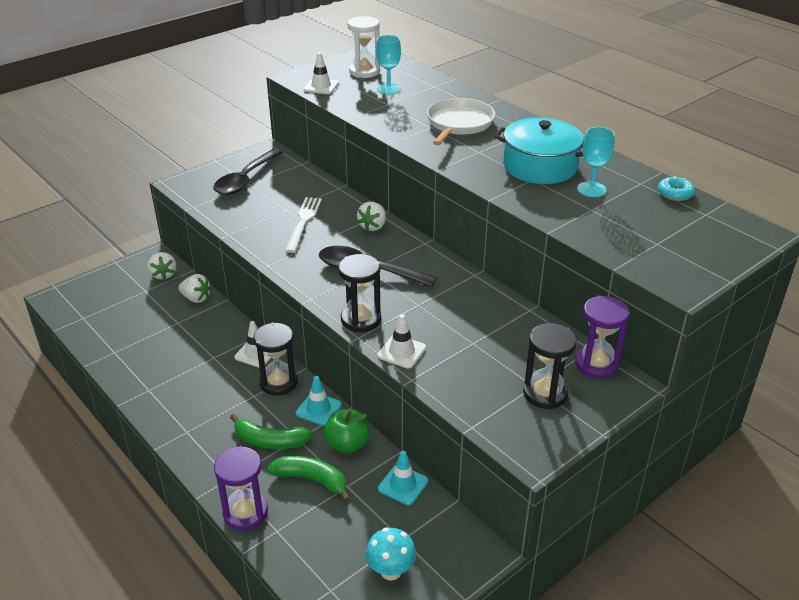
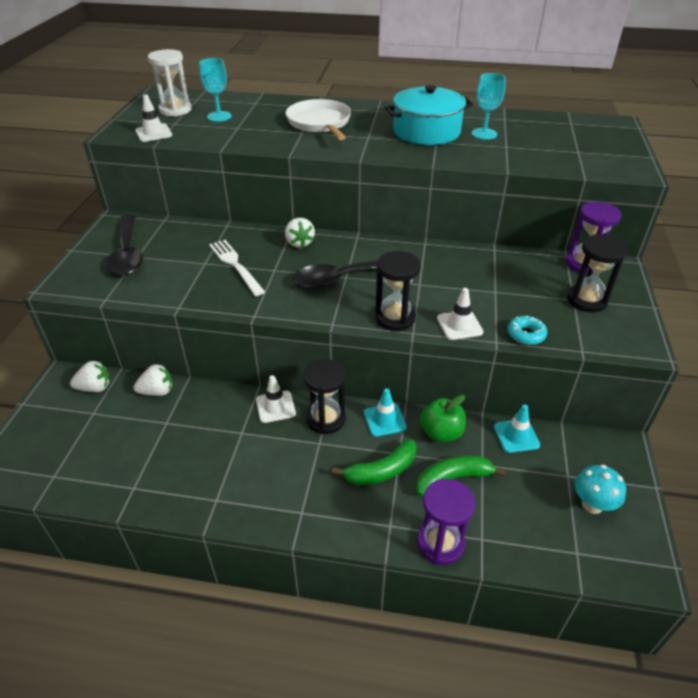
camera: 40 degrees left, 5 degrees up
(163, 274) = (95, 388): white strawberry -> white strawberry turned 45 degrees counterclockwise
(675, 193) = (534, 117): turquoise donut -> turquoise donut (526, 334)

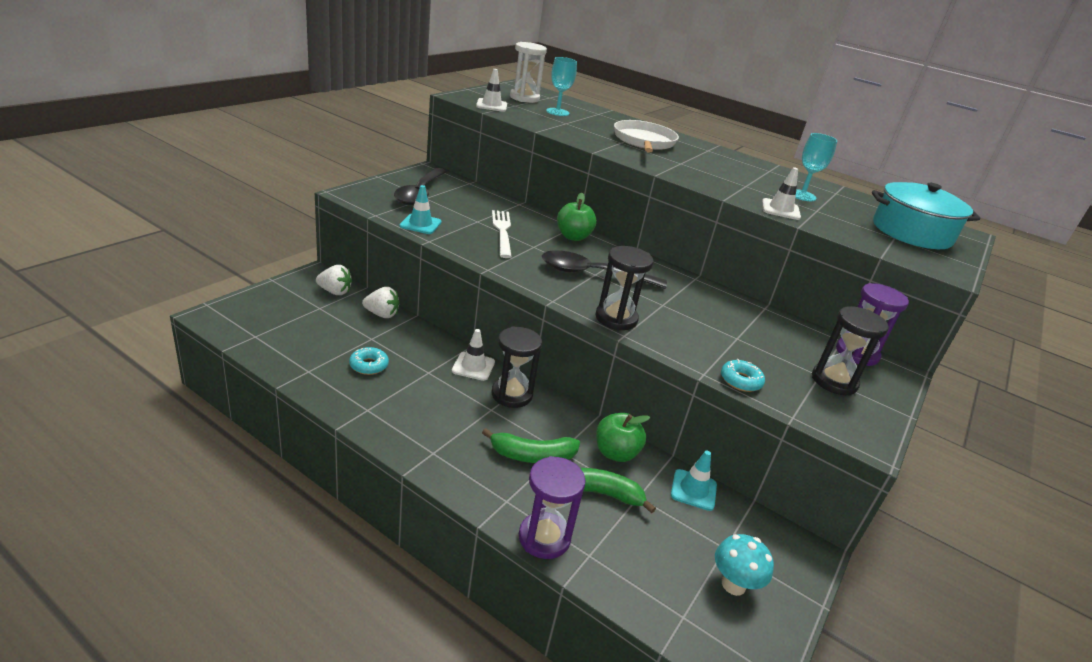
camera: 20 degrees right, 10 degrees down
(184, 453) = (369, 365): none -> turquoise donut
(299, 243) = (573, 237): white strawberry -> green apple
(385, 420) = (567, 419): turquoise traffic cone -> turquoise traffic cone (420, 224)
(426, 131) = (743, 177): turquoise pot -> turquoise pot (911, 232)
(459, 325) = (676, 348): white traffic cone -> white traffic cone (780, 209)

